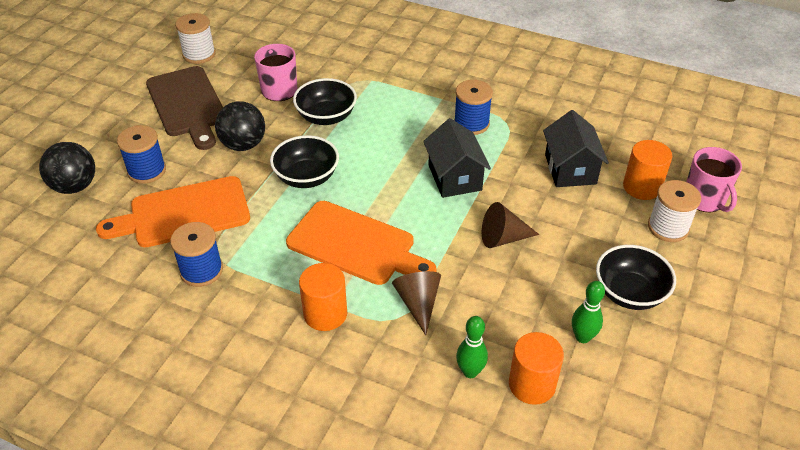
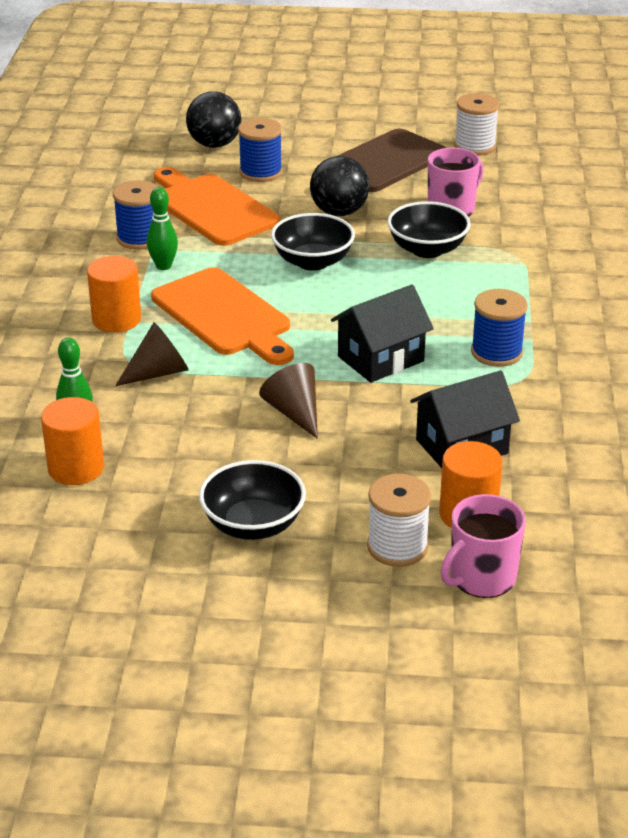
camera: 70 degrees right, 10 degrees down
(356, 245) = (224, 316): orange cutting board -> orange cutting board turned 45 degrees counterclockwise
(582, 337) = (161, 495): green bowling pin -> green bowling pin (163, 266)

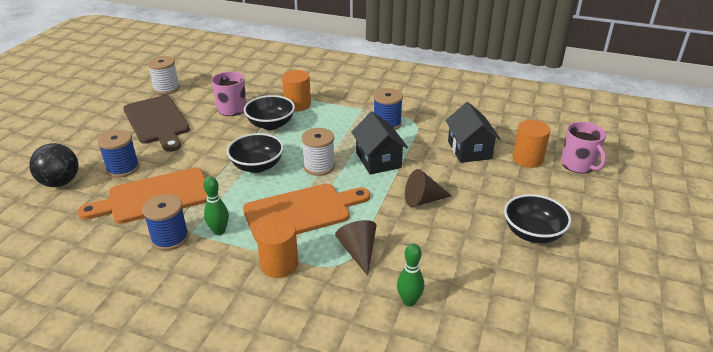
camera: 75 degrees left, 0 degrees up
(76, 468) = (463, 308): orange cylinder -> orange cylinder (297, 105)
(339, 212) = (204, 146): black ball -> none
(397, 547) = (554, 185): white spool -> white spool (319, 166)

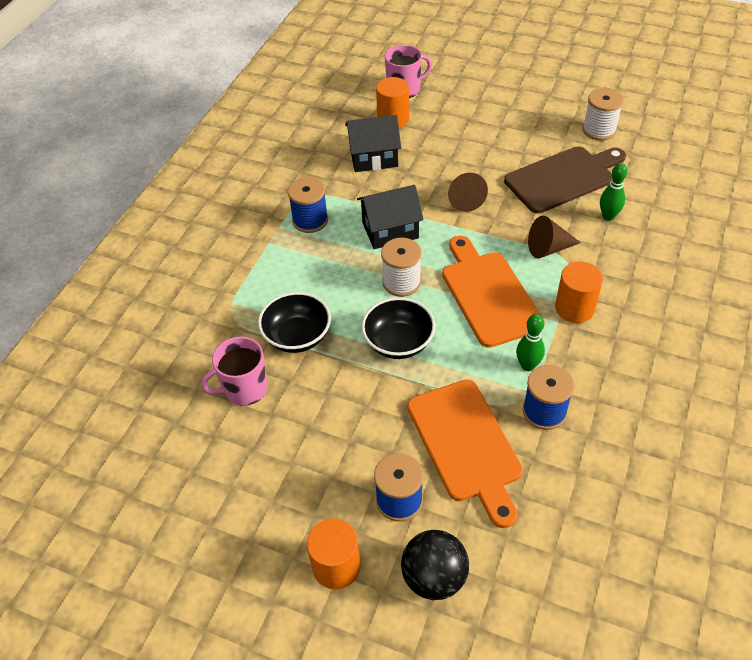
camera: 85 degrees left, 15 degrees up
(157, 122) = (270, 483): brown cutting board -> brown cutting board (563, 178)
(166, 88) = (156, 493): white spool -> white spool (599, 130)
(297, 105) = (247, 310): orange cylinder -> orange cylinder (336, 566)
(533, 233) = (510, 133): black bowl -> none

